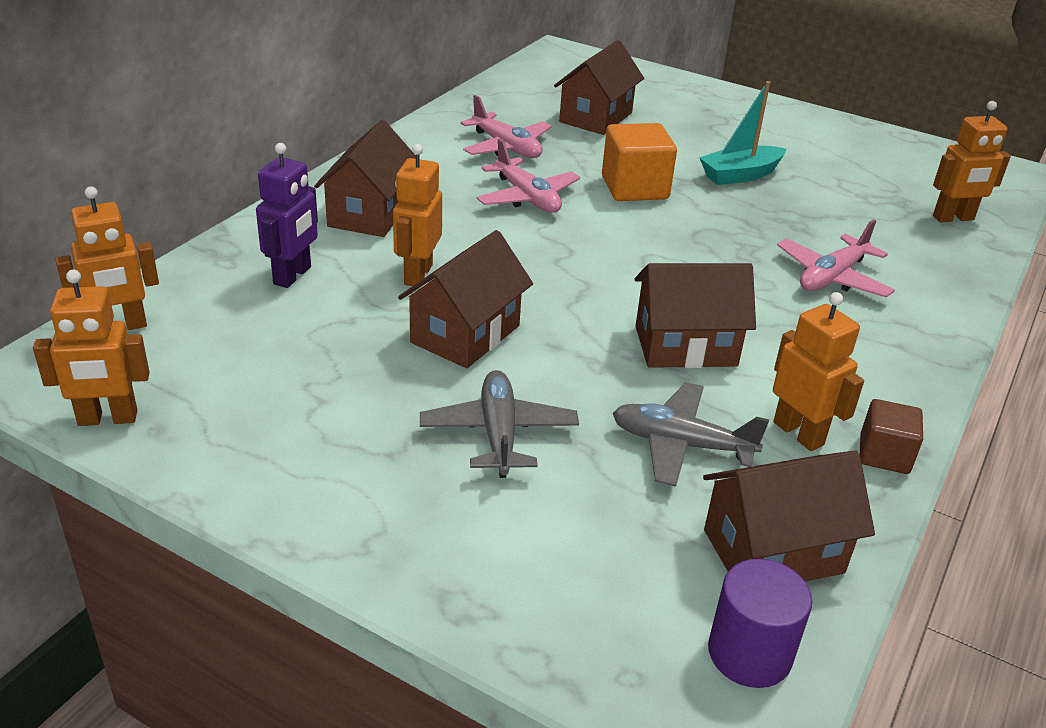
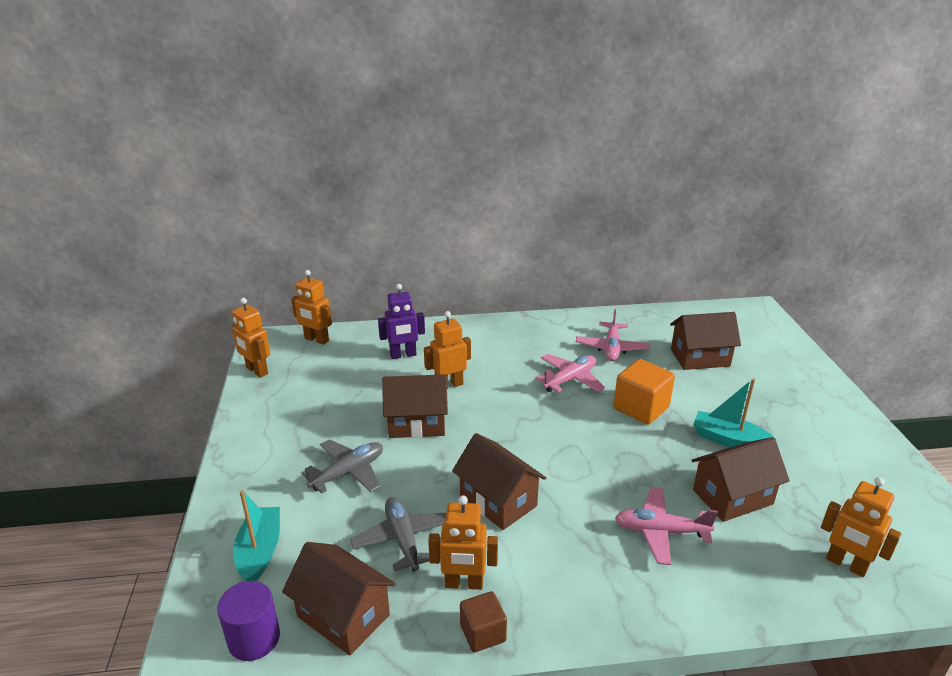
camera: 55 degrees right, 5 degrees down
(370, 213) = (482, 346): brown house -> brown house (732, 497)
(527, 197) = (570, 379): pink plane -> pink plane turned 150 degrees counterclockwise
(578, 583) = (260, 551): none -> turquoise boat
(799, 433) = (464, 584): orange robot -> orange robot turned 75 degrees clockwise

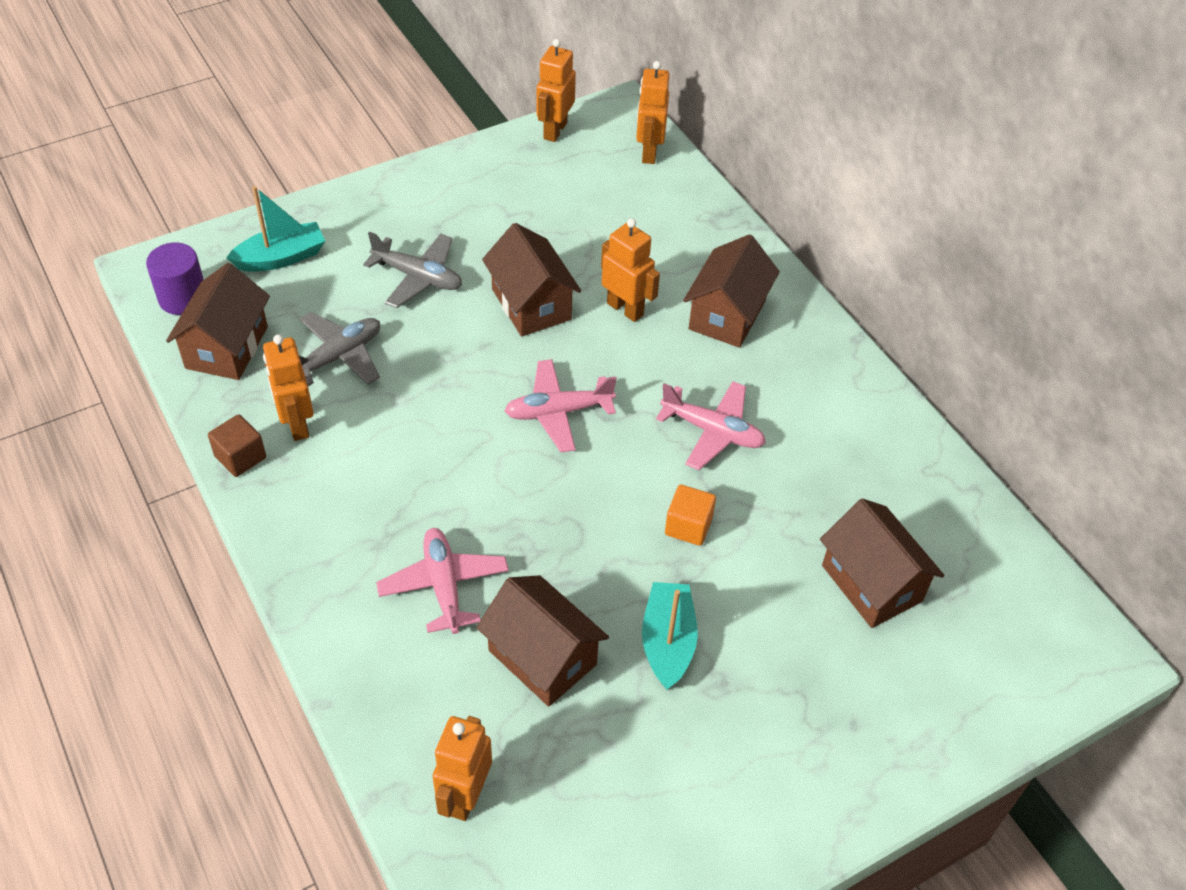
camera: 65 degrees right, 20 degrees up
(403, 355) = (665, 243): purple robot -> none
(498, 501) = (430, 419): brown house -> brown house (727, 315)
(611, 348) = (827, 463): pink plane -> pink plane (558, 412)
(641, 408) = (688, 526): orange cube -> orange cube, size x0.61

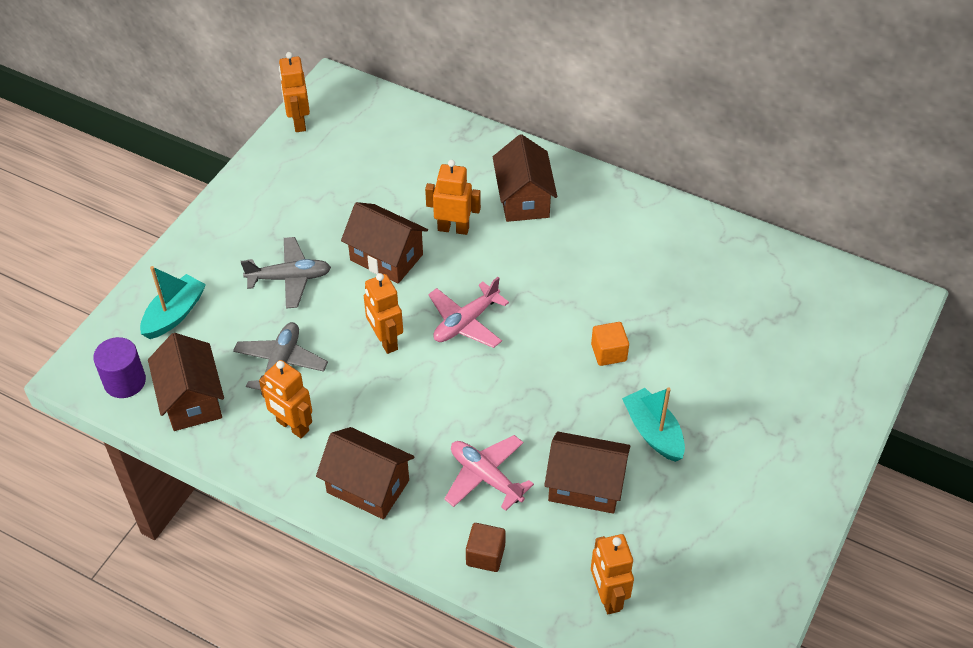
camera: 30 degrees left, 0 degrees up
(240, 457) = (272, 470): brown cube -> brown cube (485, 555)
(649, 152) = (379, 108): orange robot -> orange robot (385, 340)
(712, 431) = (575, 283): pink plane -> none
(871, 583) = (743, 328): brown house -> brown house (368, 486)

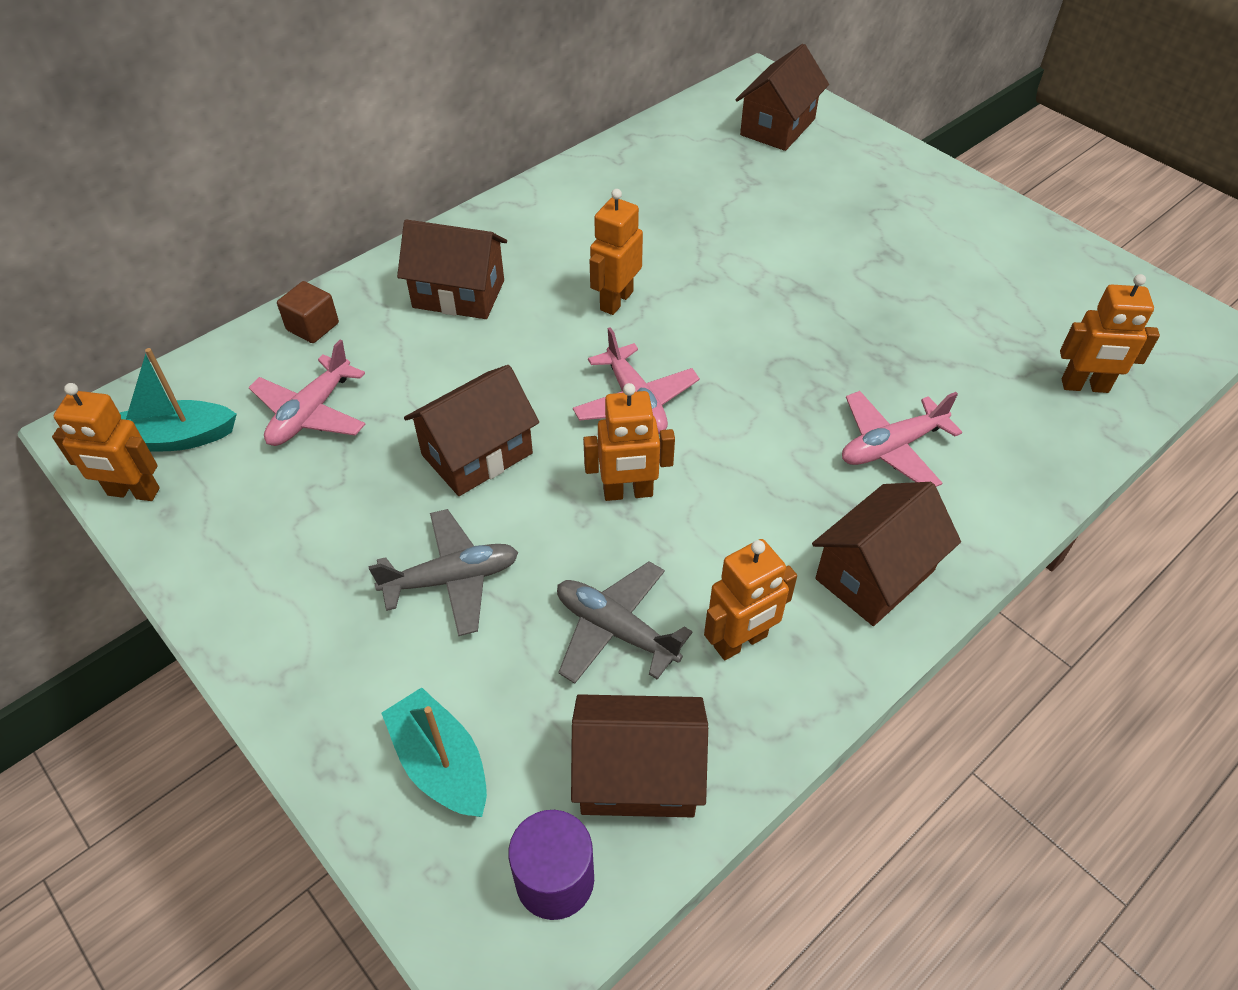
camera: 70 degrees left, 0 degrees up
(289, 278) = (451, 579): grey plane -> grey plane turned 60 degrees clockwise
(386, 170) = (311, 413): none -> pink plane
(453, 228) = (466, 372): orange robot -> orange robot (616, 300)
(485, 555) = (1010, 478): brown cube -> brown cube (312, 327)
(585, 486) = (927, 362): brown house -> brown house (777, 127)
(608, 352) = (740, 289): orange cube -> none
(653, 432) = (867, 287): turquoise boat -> turquoise boat (177, 438)

